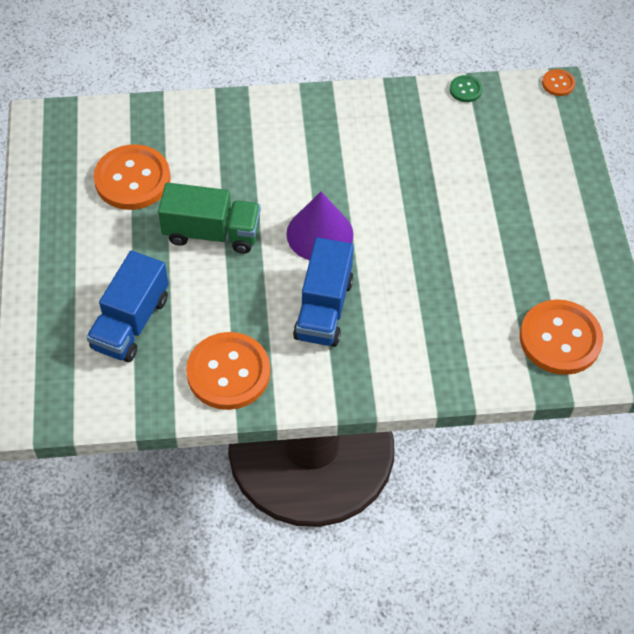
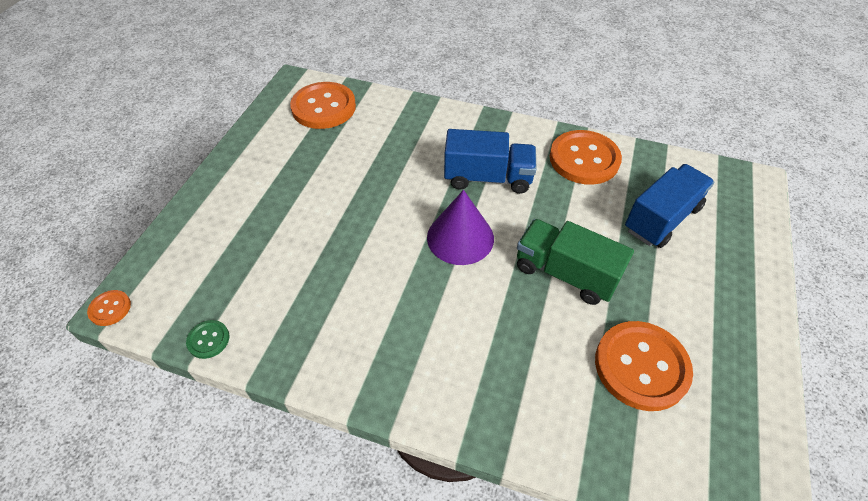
camera: 155 degrees left, 5 degrees down
(323, 309) = (487, 178): blue truck -> blue truck turned 60 degrees clockwise

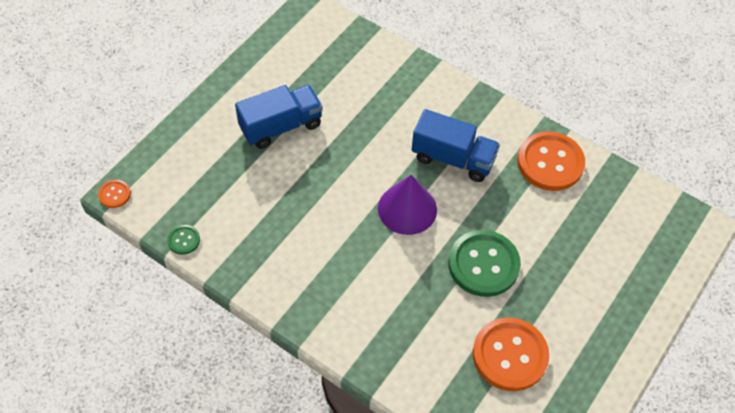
camera: 15 degrees right, 5 degrees up
(324, 107) = (328, 46): orange button -> none
(565, 273) = (483, 264): green truck -> green button
(662, 219) = (593, 239): blue truck -> blue truck (281, 127)

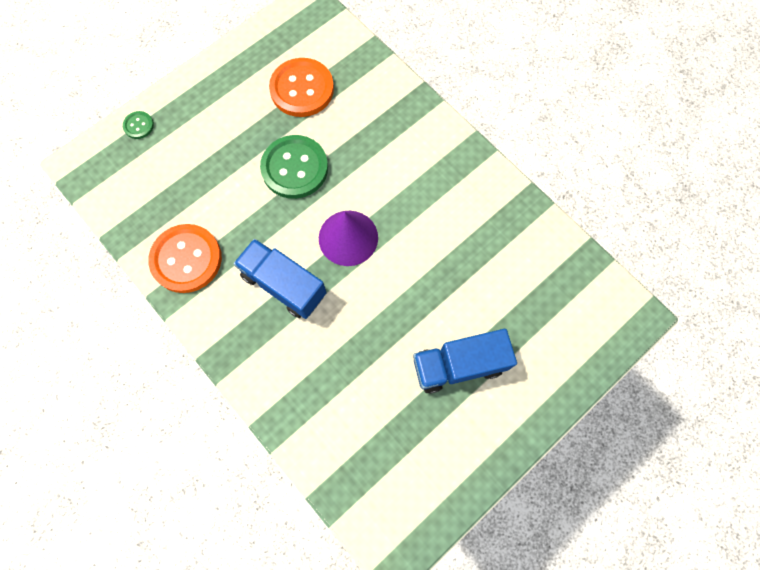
camera: 165 degrees left, 15 degrees up
(114, 194) = (642, 314): orange button -> none
(183, 240) = (572, 248): green button -> green button (139, 126)

